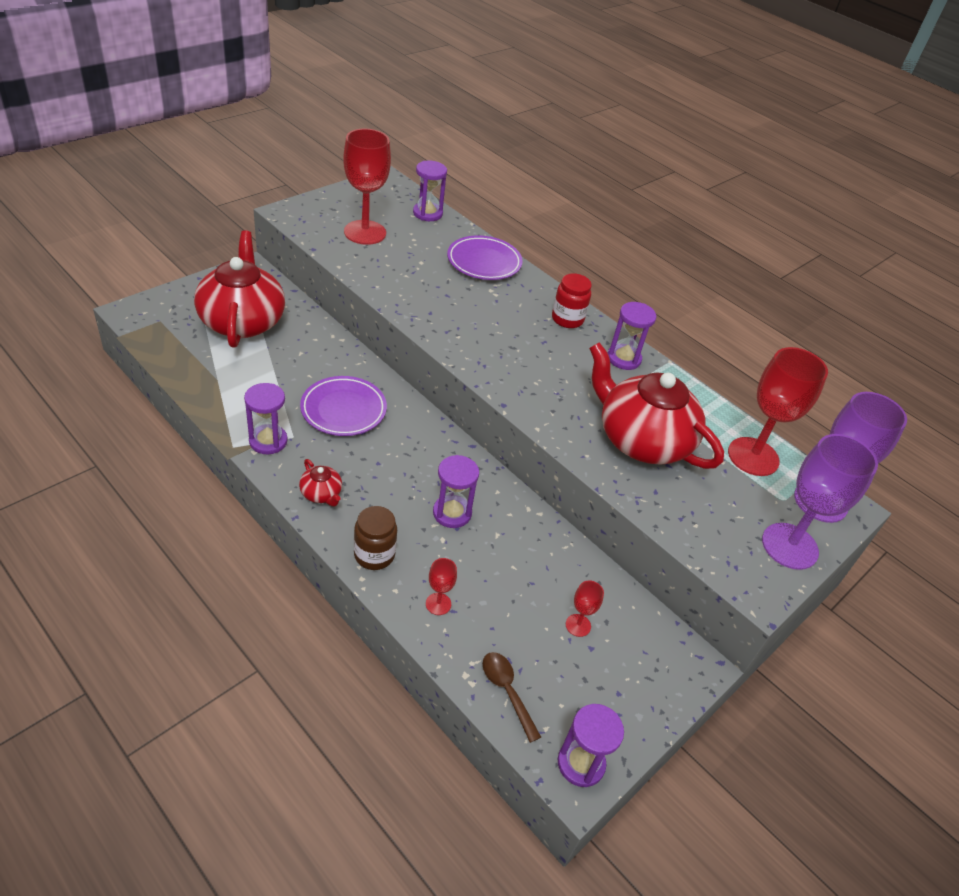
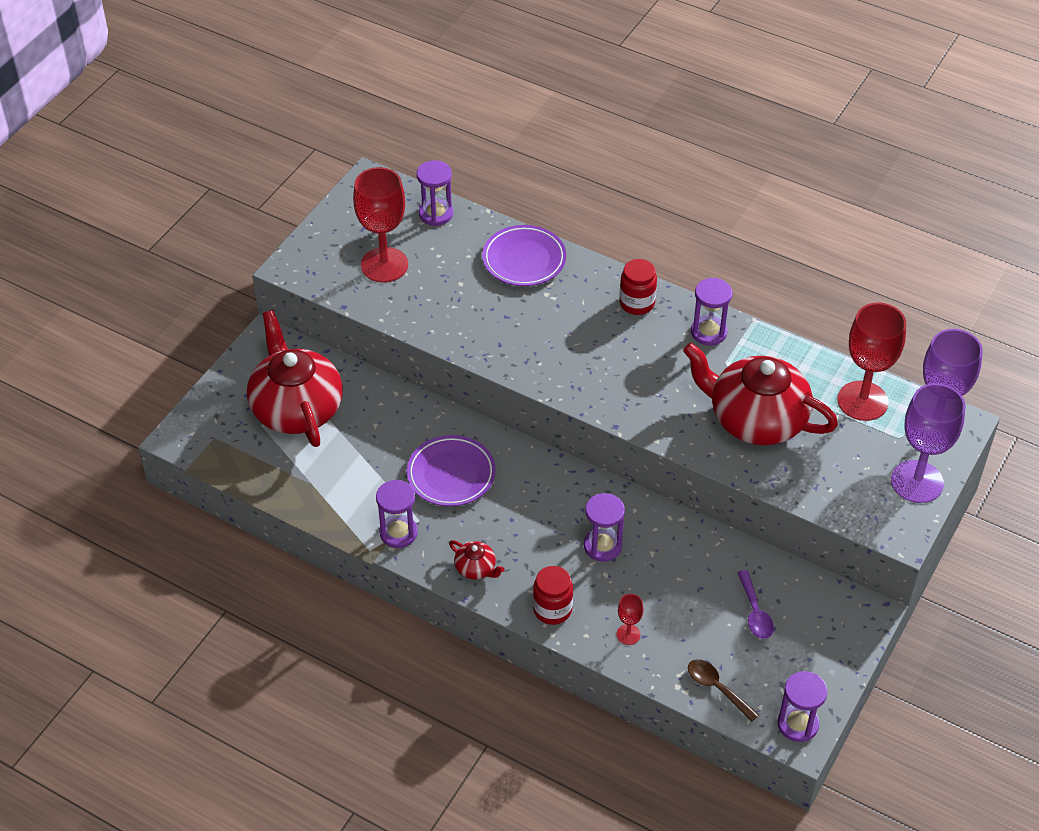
camera: 10 degrees left, 5 degrees up
(374, 555) = (552, 609): brown jar -> red jar
(578, 625) = (755, 612): red goblet -> purple spoon

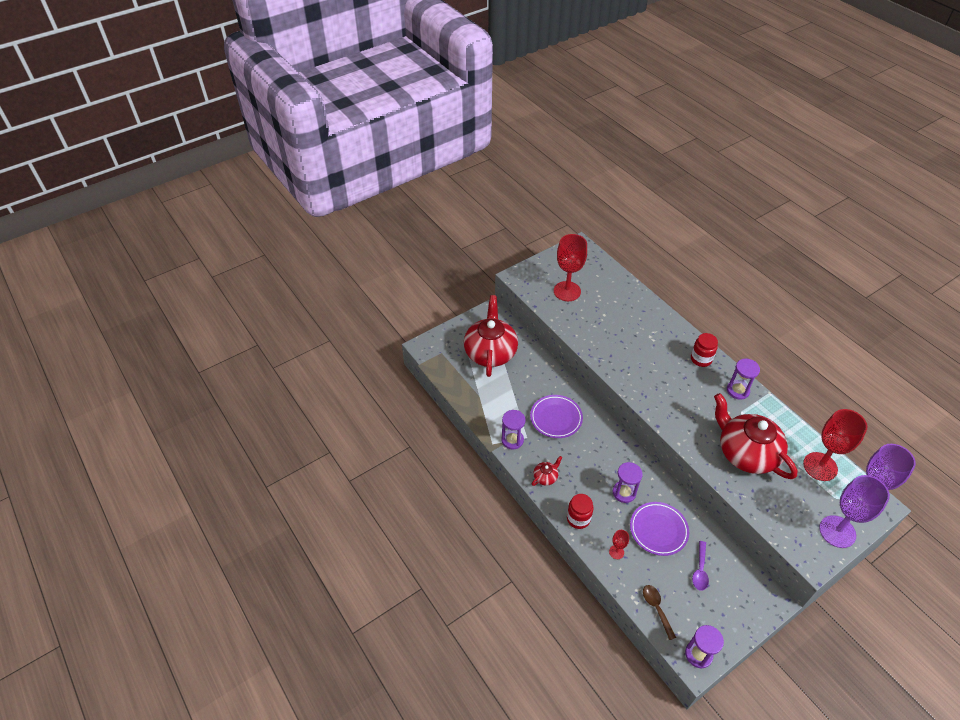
camera: 25 degrees right, 0 degrees up
(436, 214) = (607, 273): purple hourglass -> none
(476, 568) = (545, 477): red teapot -> red teapot turned 105 degrees counterclockwise
(524, 260) = (645, 313): purple plate -> purple plate (658, 530)

